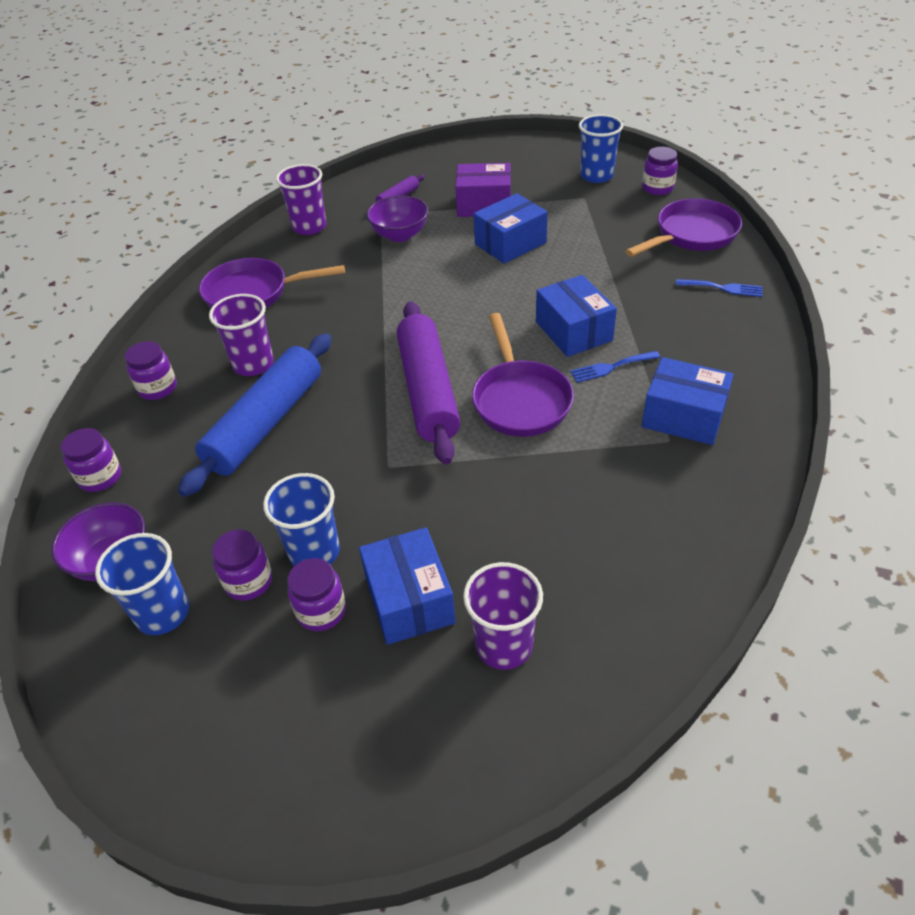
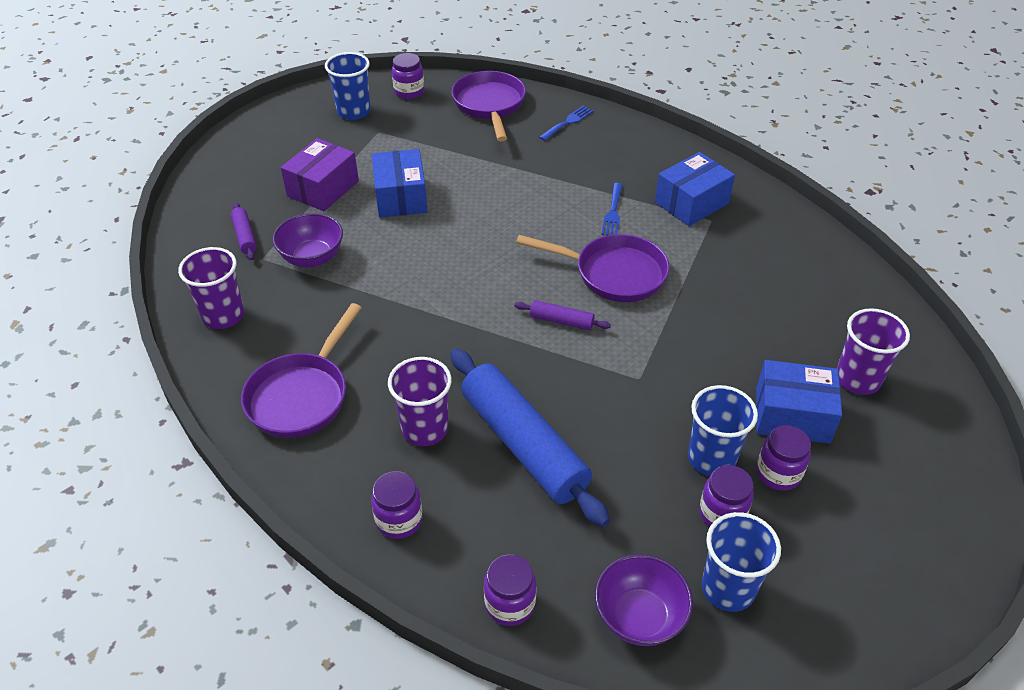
camera: 65 degrees left, 0 degrees up
(428, 390) = (561, 321): purple rolling pin -> purple rolling pin, size x0.43
(573, 331) = (554, 212): blue box -> none

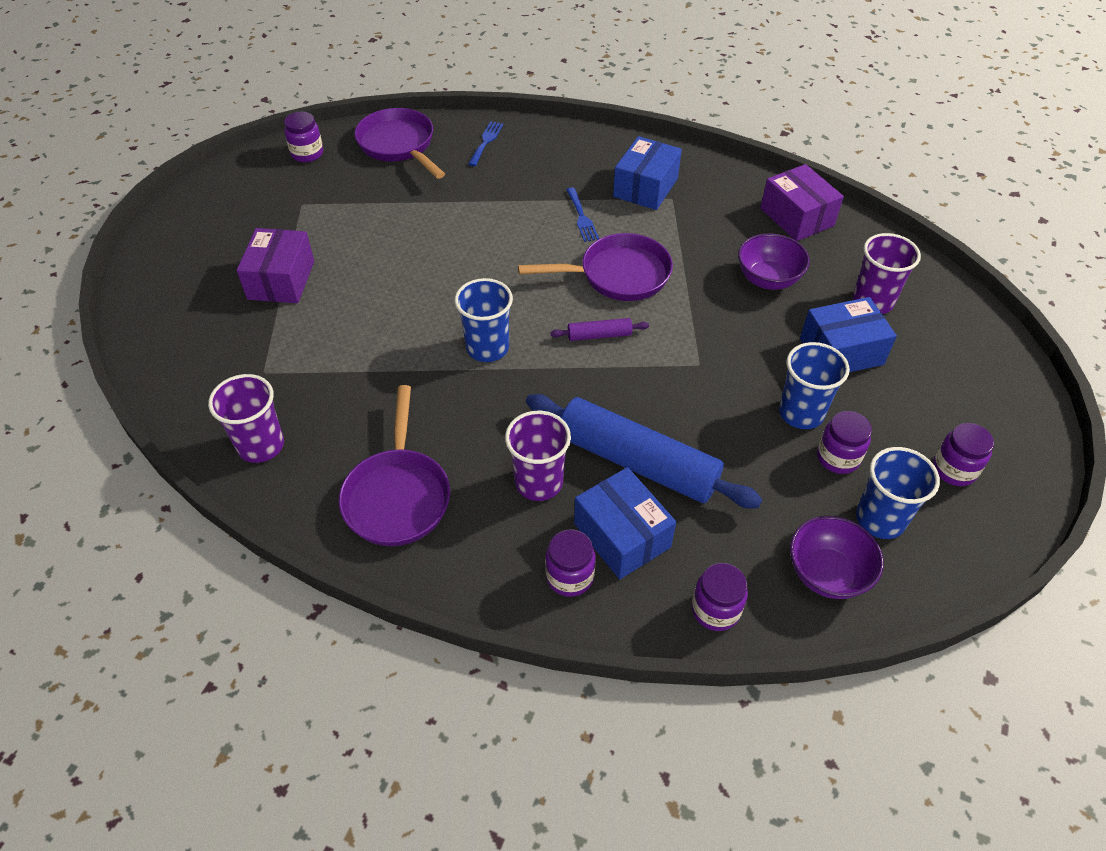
camera: 25 degrees left, 5 degrees up
(245, 236) = (229, 355): purple rolling pin -> none
(312, 257) = (317, 354): purple bowl -> purple bowl (768, 279)
(354, 112) = (261, 190): blue cup -> blue cup (487, 348)
(401, 197) = (369, 264): blue box -> blue box (622, 535)
(778, 473) = (860, 405): purple jar -> purple jar (954, 469)
(828, 274) = (796, 217): none -> purple box

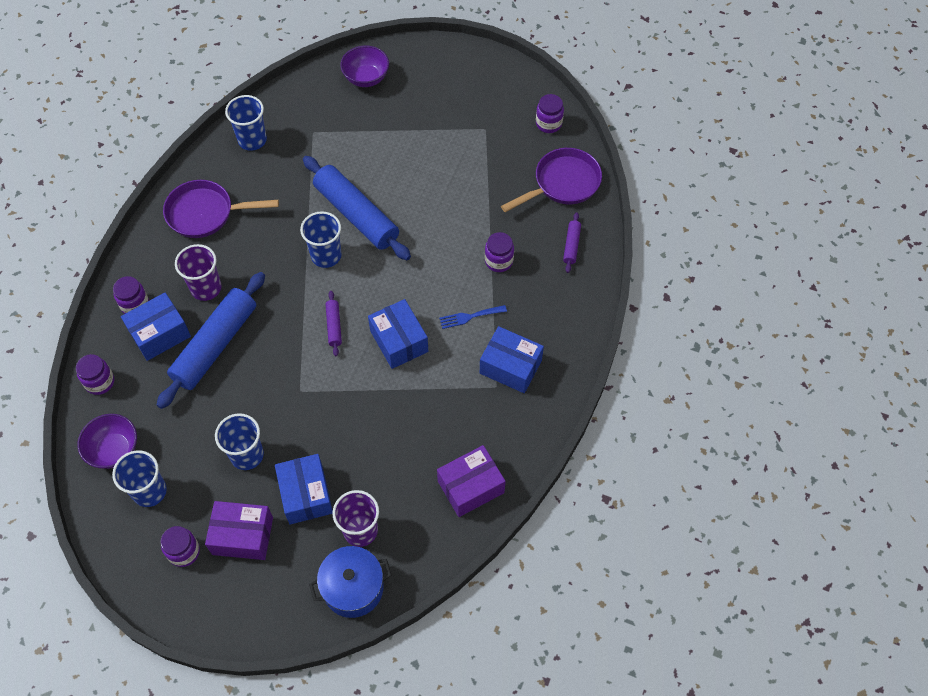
camera: 90 degrees right, 10 degrees up
(261, 445) = (252, 140): purple cup -> blue cup
(281, 280) = (400, 128): purple box -> purple box (242, 535)
(422, 319) = (356, 215): none -> blue rolling pin
(486, 141) = (571, 245): blue fork -> purple rolling pin
(618, 275) = (399, 341): purple pan -> blue box
(768, 279) = (390, 451): purple bowl -> purple bowl (366, 78)
(838, 457) = (204, 473): purple jar -> purple jar (498, 261)
(942, 305) = (353, 588): none -> blue pot

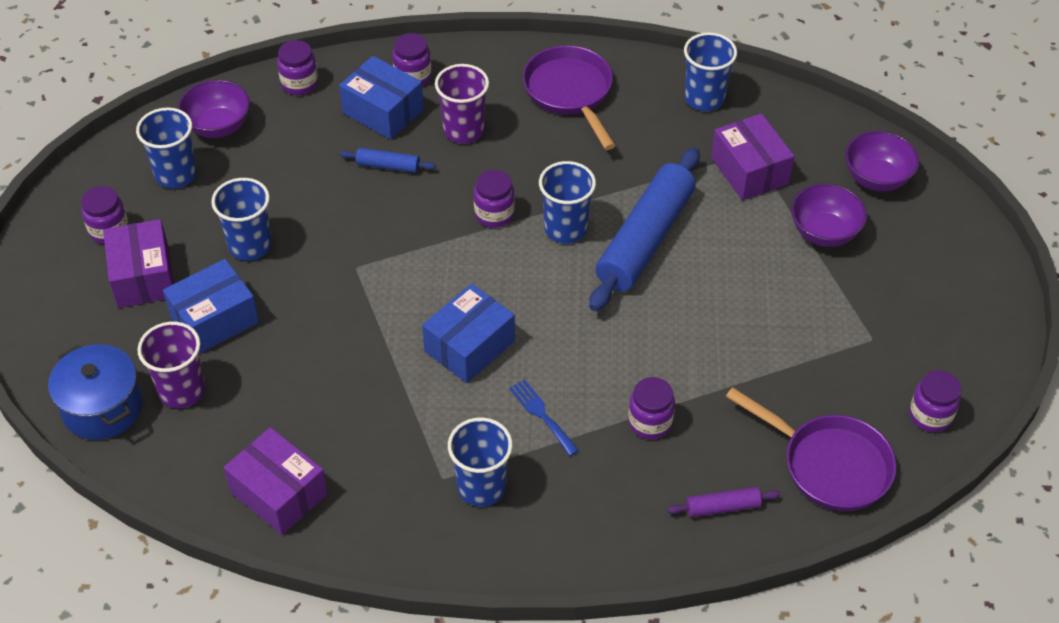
camera: 70 degrees right, 10 degrees down
(215, 345) = (388, 166): blue rolling pin -> blue rolling pin, size x0.43
(293, 293) = (494, 214): none -> purple jar
(327, 139) = (749, 170): none -> purple box
(334, 326) = (463, 270): purple rolling pin -> none
(395, 120) = (824, 232): none -> purple bowl
(510, 366) = (481, 487): blue box -> blue cup

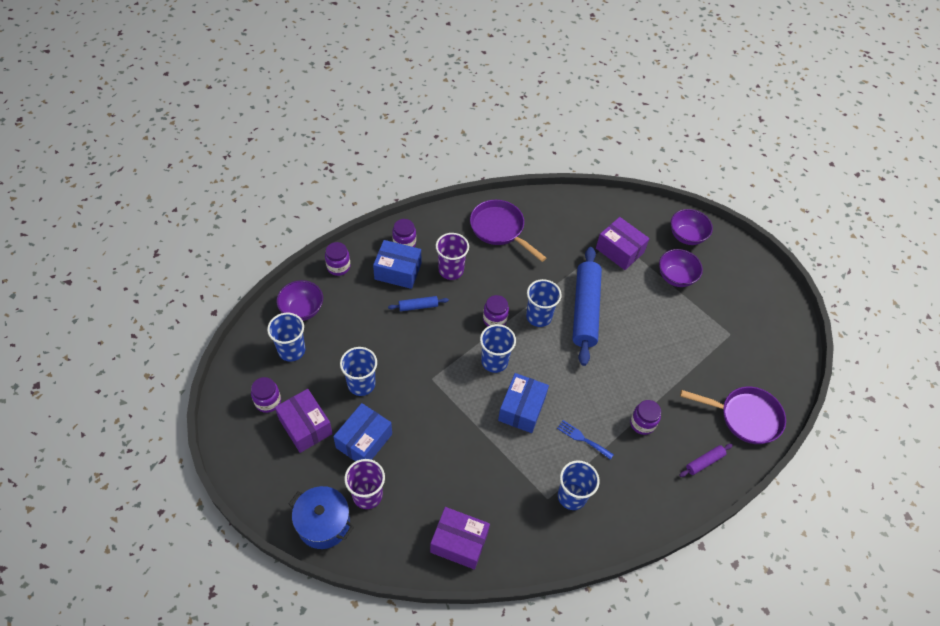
camera: 25 degrees left, 5 degrees up
(704, 98) = (574, 212): blue cup -> blue cup (494, 361)
(930, 415) = (780, 370): purple jar -> none

